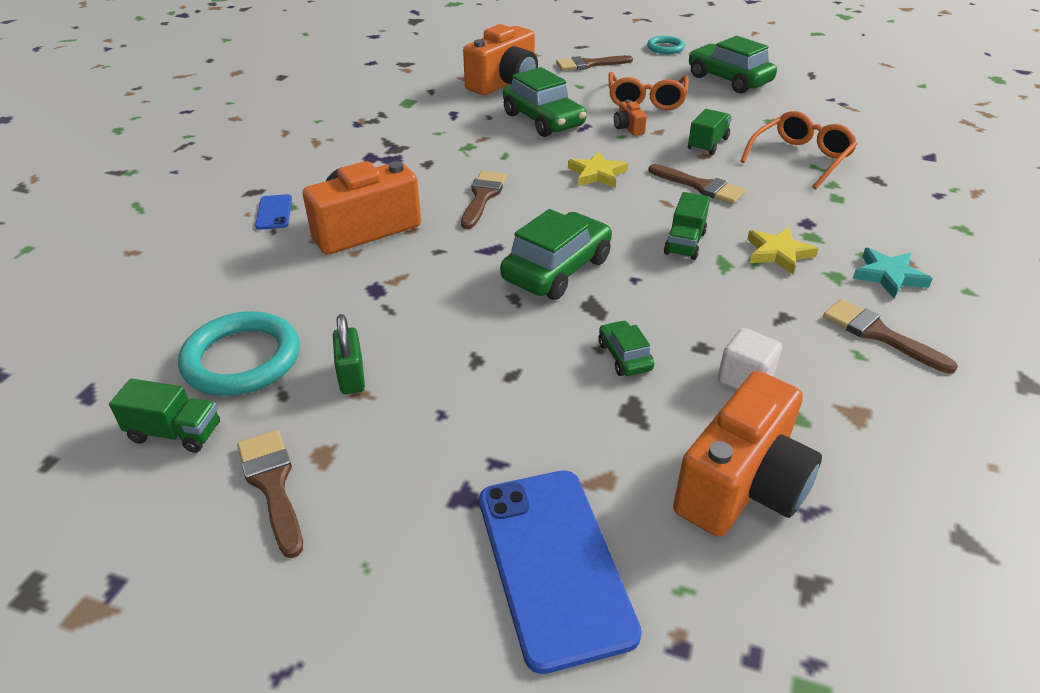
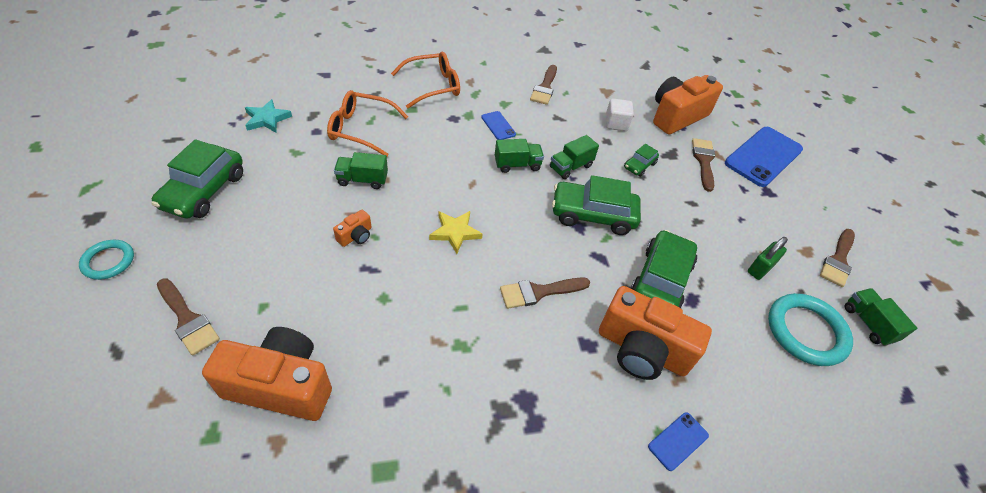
camera: 125 degrees left, 10 degrees up
(543, 120) = (370, 306): green car -> green car (660, 280)
(646, 100) = (282, 240): orange glasses -> orange glasses (433, 86)
(657, 286) = (571, 167): none -> green truck
(701, 186) = (437, 171): brown brush -> brown brush (703, 161)
(742, 485) = (677, 116): orange camera -> orange camera turned 45 degrees counterclockwise
(778, 253) = (498, 126): yellow star -> blue phone
(888, 276) = (490, 86): turquoise star -> turquoise star (267, 119)

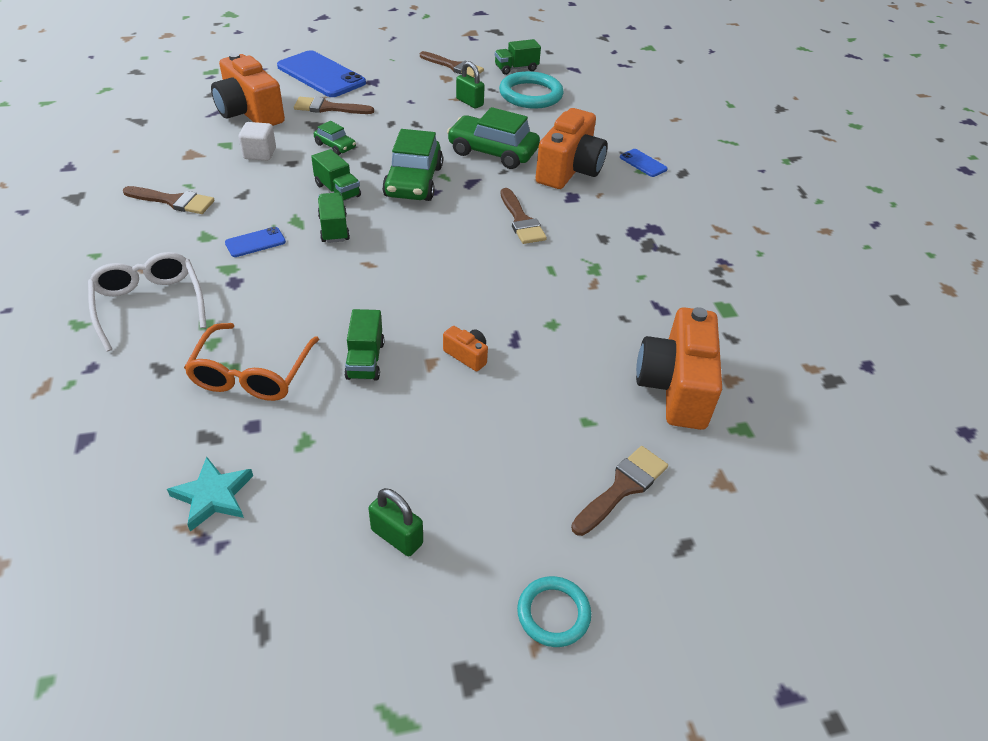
camera: 90 degrees left, 5 degrees down
(204, 191) = (397, 536): green car -> green padlock
(433, 86) = (149, 304): orange glasses -> white glasses
(455, 232) = (450, 275): yellow star -> none

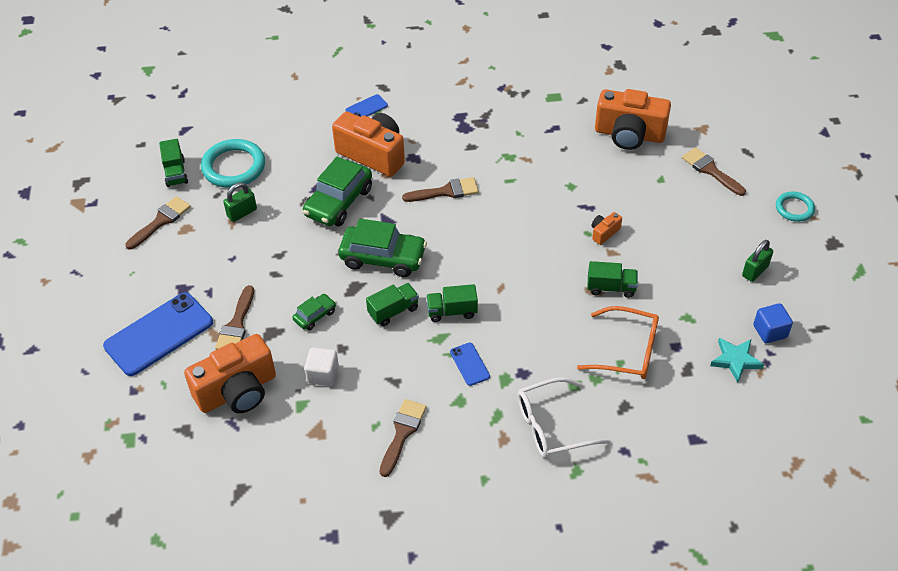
camera: 80 degrees left, 5 degrees up
(264, 548) = (770, 331): none -> blue cube

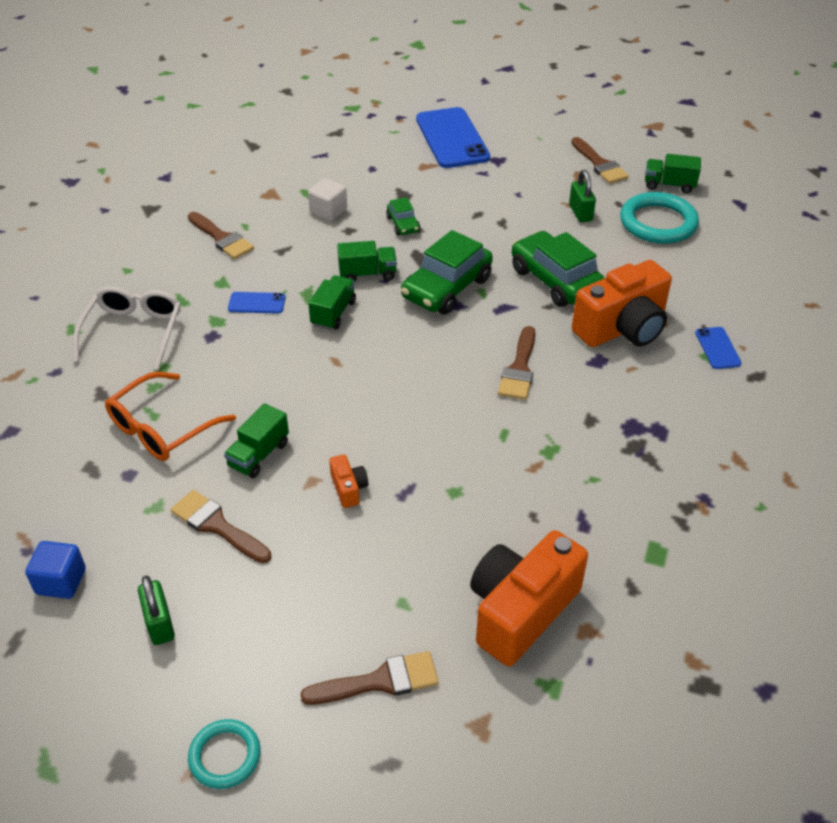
camera: 115 degrees right, 5 degrees down
(236, 324) = (429, 179): brown brush -> brown brush (217, 525)
(237, 391) = (352, 164): orange camera -> none
(393, 311) = (367, 274): green truck -> green truck turned 90 degrees counterclockwise
(735, 360) = (59, 521): turquoise star -> none

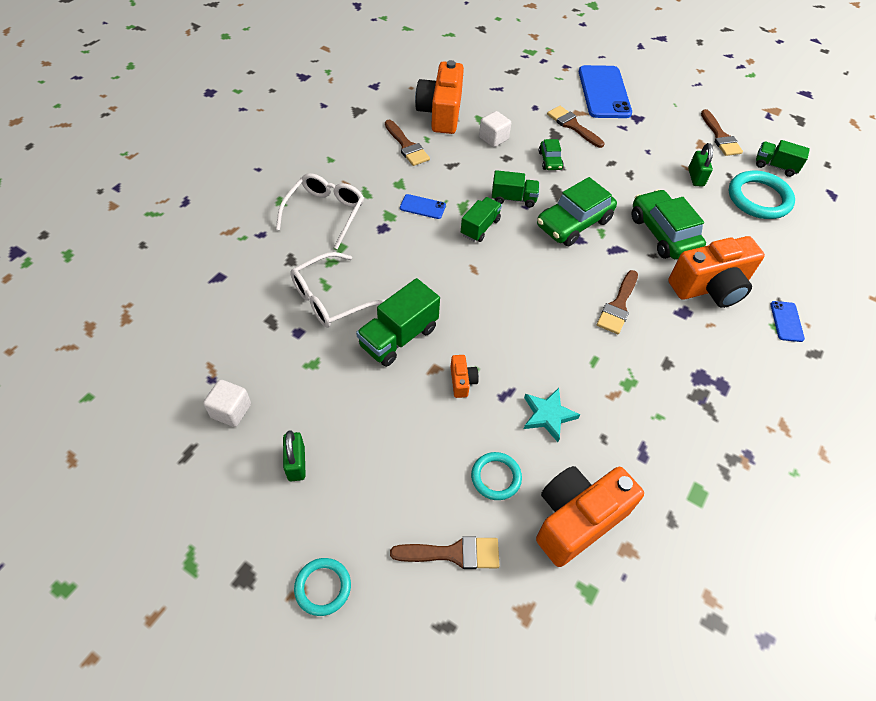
camera: 10 degrees right, 10 degrees up
(61, 581) = (231, 411): blue cube -> white cube
(162, 428) = (330, 298): orange glasses -> white glasses
(217, 525) = (355, 390): brown brush -> brown brush (572, 126)
(256, 194) = (441, 113): none -> orange camera
(259, 455) = (398, 337): green truck -> green truck, size x1.52
(413, 586) = (496, 477): none -> turquoise ring
(461, 505) = (548, 415): none -> turquoise star

